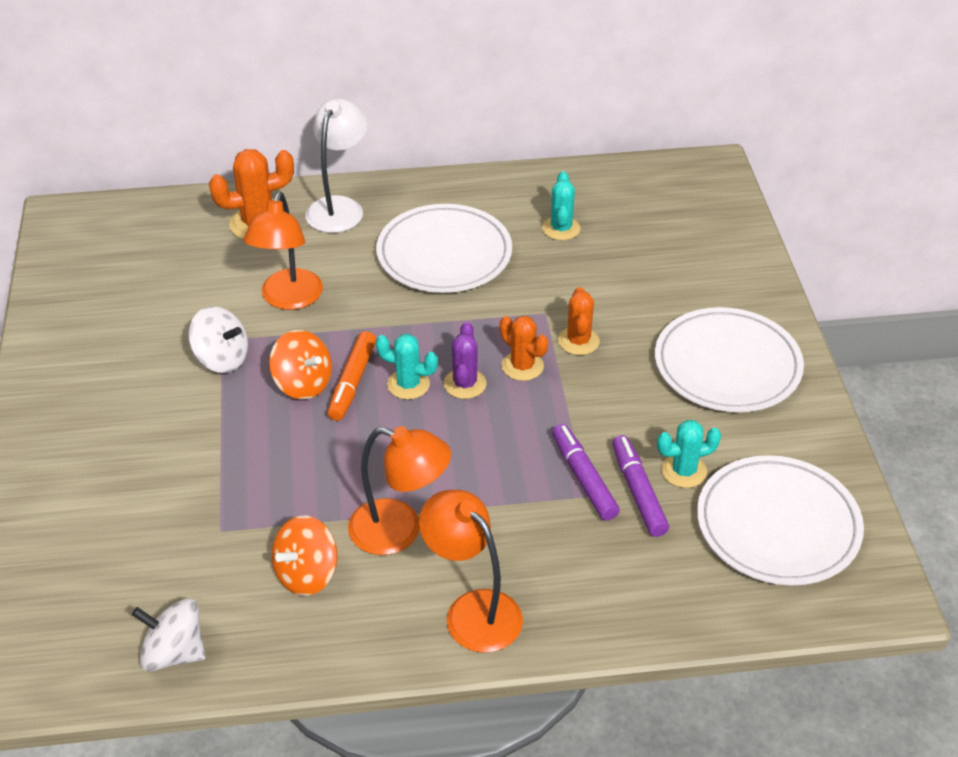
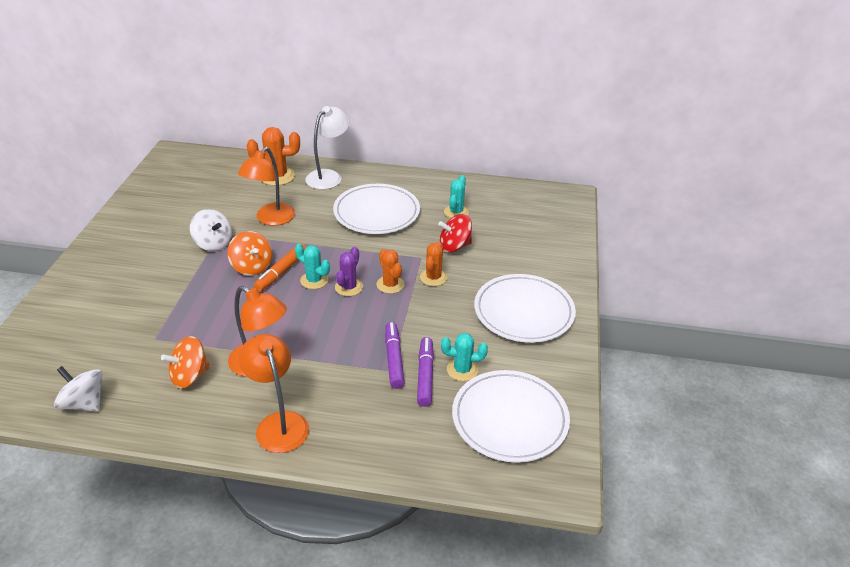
camera: 15 degrees right, 5 degrees down
(585, 285) = (454, 246): none -> red spinning top

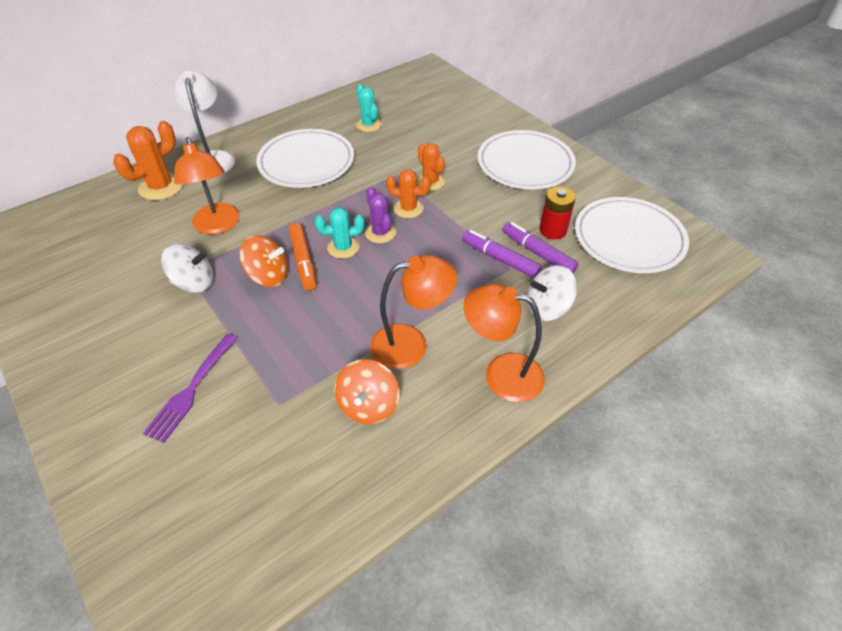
camera: 45 degrees left, 10 degrees up
(84, 403) = (308, 519): white spinning top -> white spinning top (547, 307)
(133, 298) = (192, 389): none -> purple fork
(454, 246) = (408, 150): red spinning top -> none
(462, 370) = (553, 230): turquoise cactus -> red battery

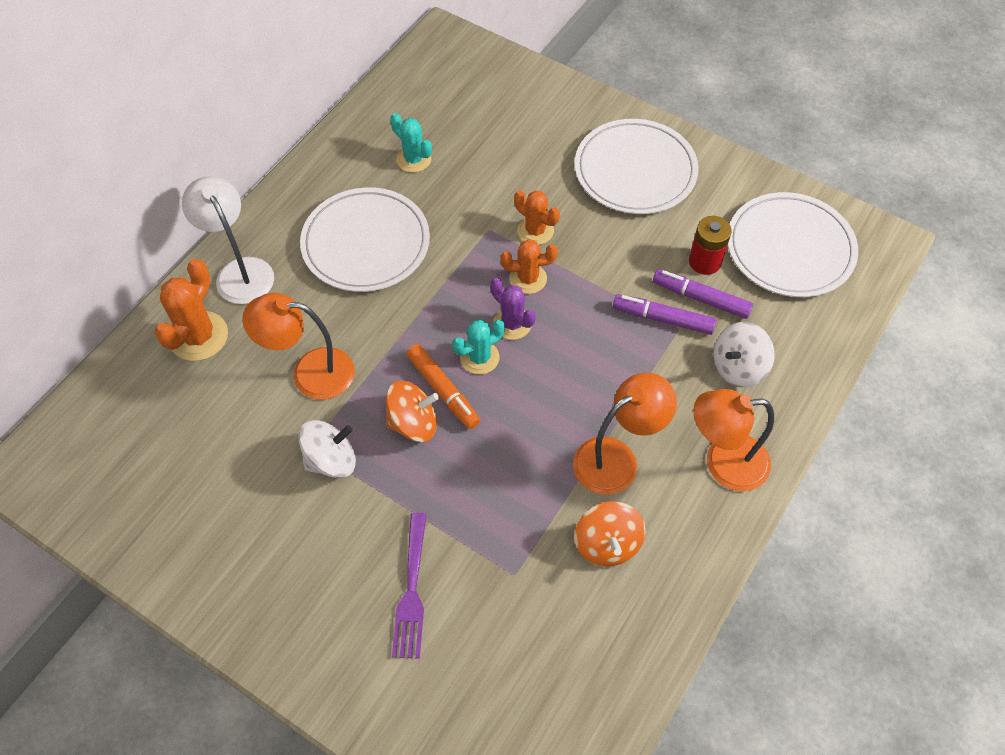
camera: 20 degrees left, 10 degrees up
(218, 226) = (310, 373): orange lamp -> orange lamp turned 135 degrees clockwise

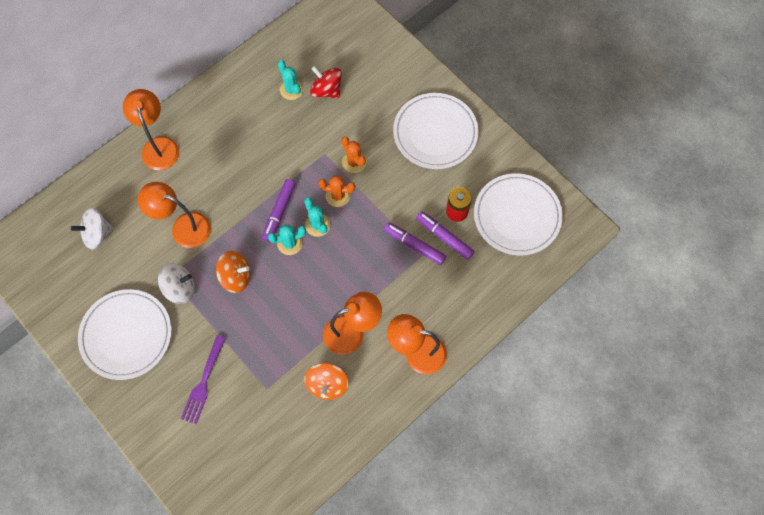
camera: 15 degrees right, 10 degrees up
(198, 336) = (122, 185): orange cactus -> none
(240, 271) = (159, 146): white lamp -> orange lamp
(366, 243) = (242, 145): white plate -> white plate (126, 335)
(443, 390) = (260, 260): orange marker -> none
(449, 319) = (279, 212): none -> purple marker
(464, 150) = (326, 90): none -> red spinning top
(512, 324) = (317, 225): purple cactus -> turquoise cactus
(738, 367) = (450, 291): white spinning top -> white spinning top (97, 234)

